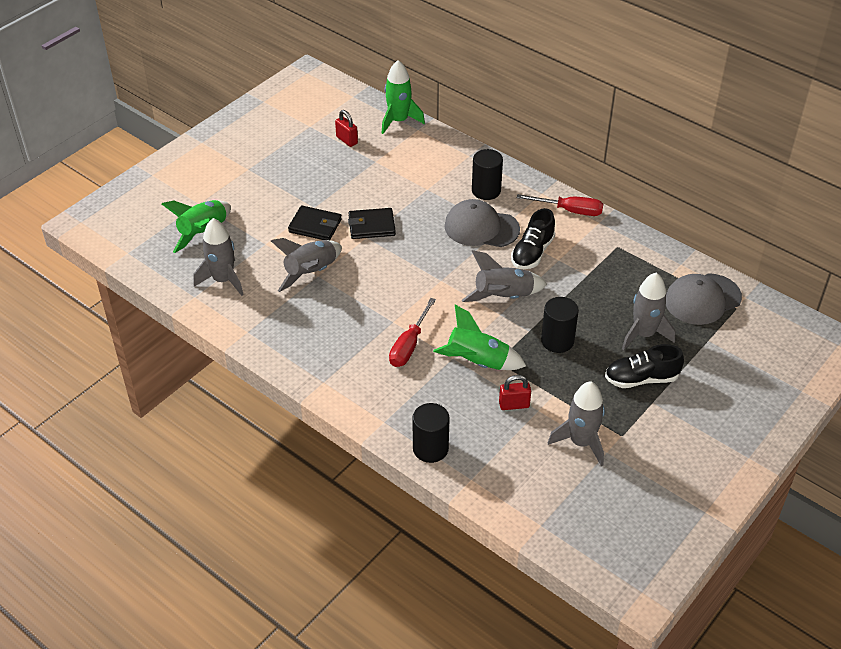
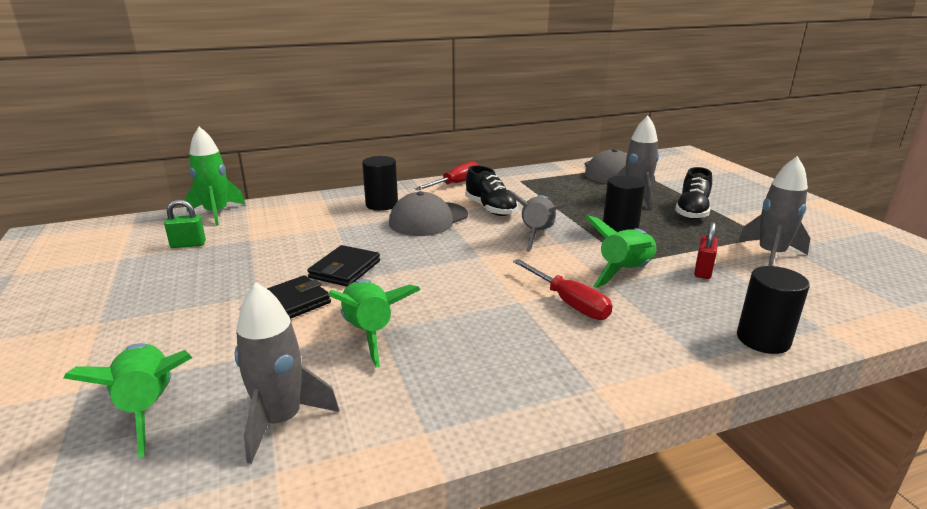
camera: 60 degrees left, 20 degrees down
(311, 272) = (369, 332): grey rocket -> green rocket
(347, 140) = (188, 244): red padlock -> green padlock

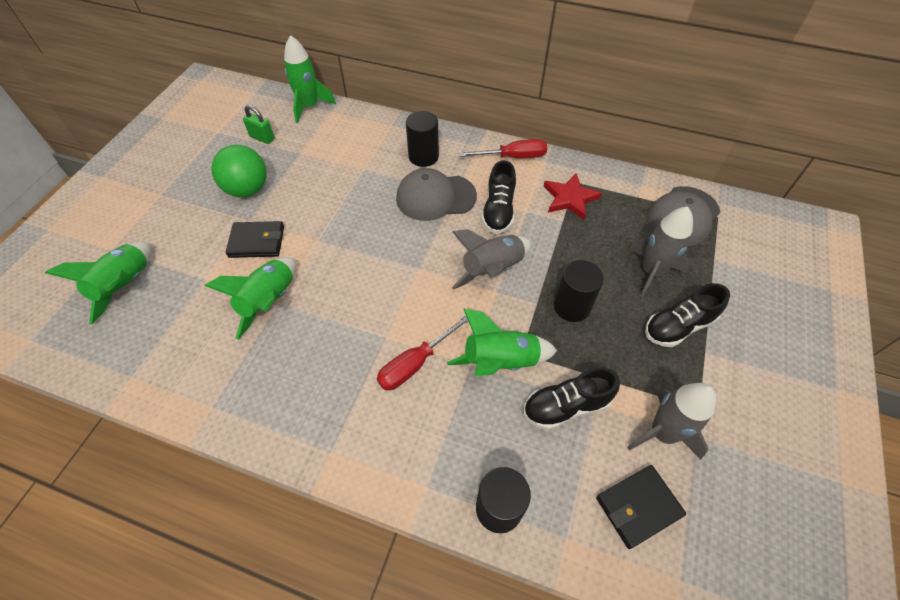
camera: 40 degrees right, 30 degrees up
(222, 278) = (247, 189): none -> green ball
(281, 420) = (164, 342): grey rocket -> none
(345, 269) = (320, 225): black wallet -> black wallet (638, 507)
(529, 188) = (570, 198): none -> red star
(568, 302) = (415, 363): red screwdriver -> red screwdriver turned 45 degrees clockwise
(703, 271) = (566, 406): red padlock -> black shoe

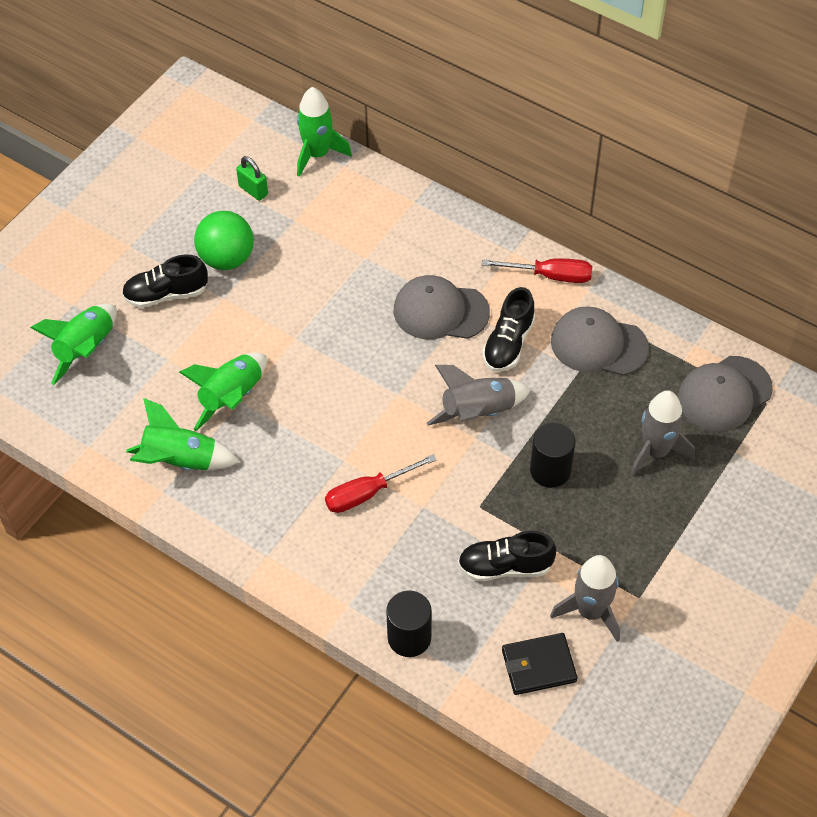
camera: 15 degrees right, 0 degrees up
(257, 242) = (228, 326): black wallet -> none
(423, 156) = (441, 254): black cylinder -> none
(501, 362) = (454, 510): green rocket -> green rocket (181, 461)
(570, 198) = (598, 344): red star -> grey cap
(678, 326) = (657, 515): black shoe -> black shoe (166, 294)

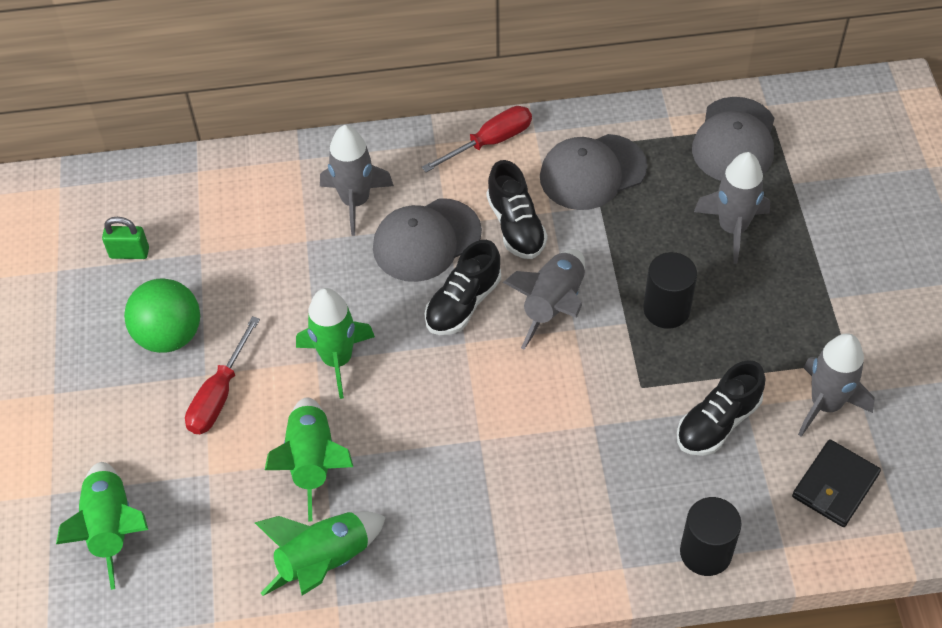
camera: 40 degrees left, 0 degrees up
(166, 294) = (141, 413): black shoe -> black shoe (463, 303)
(317, 154) = (160, 177): green rocket -> green rocket (337, 359)
(368, 493) = (533, 452): red screwdriver -> red screwdriver (219, 394)
(421, 254) = (355, 201): none -> grey rocket

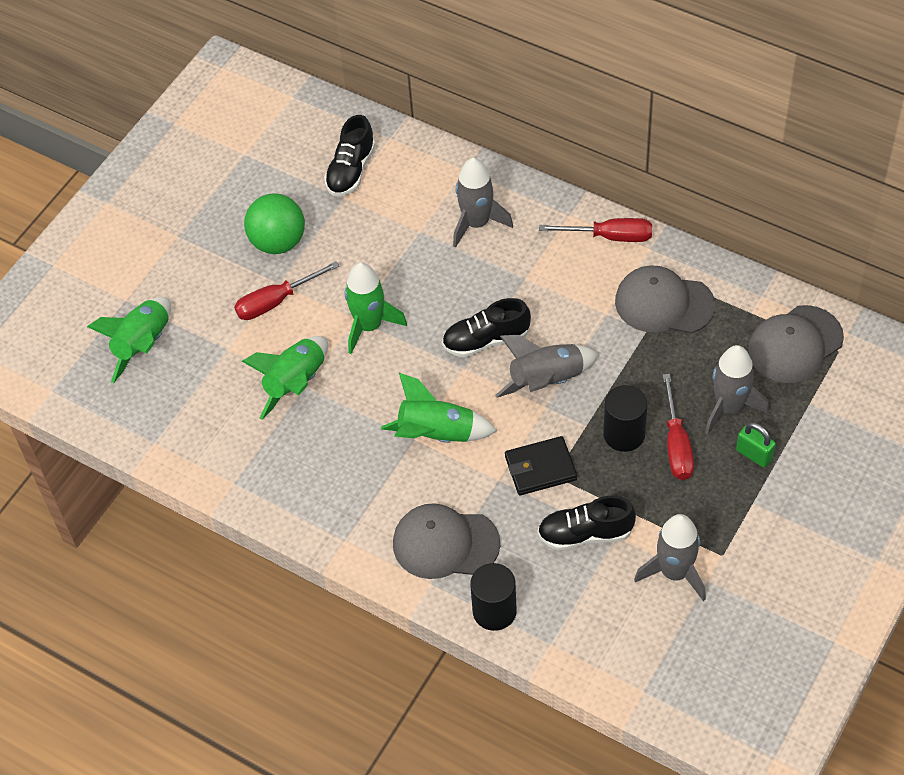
camera: 40 degrees right, 0 degrees up
(129, 253) = (299, 170): green padlock -> green padlock (754, 454)
(325, 561) = (249, 451): green rocket -> green rocket (437, 434)
(426, 240) = (500, 281): grey cap -> grey cap (445, 543)
(516, 226) = (572, 309): black shoe -> black shoe (351, 170)
(719, 289) = (676, 444): none -> red screwdriver
(835, 485) = (626, 630): black wallet -> black wallet (540, 468)

